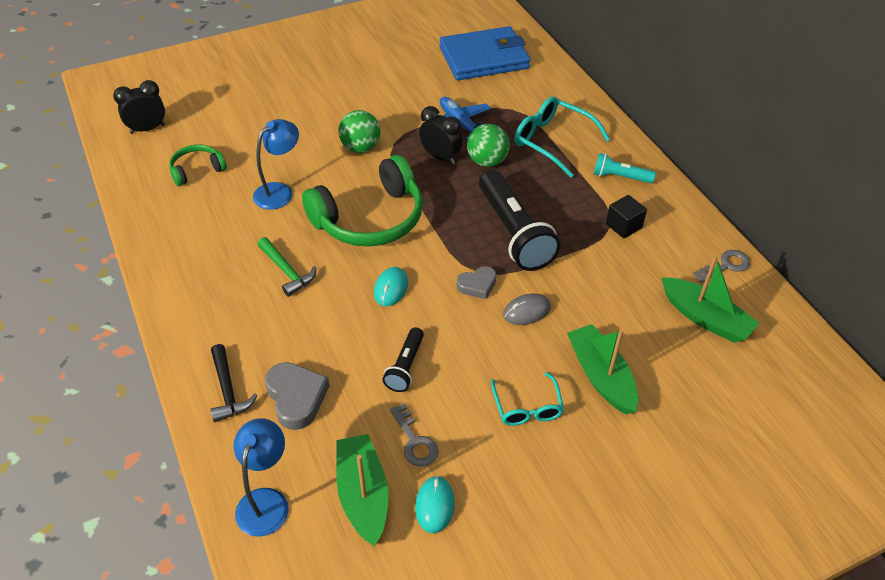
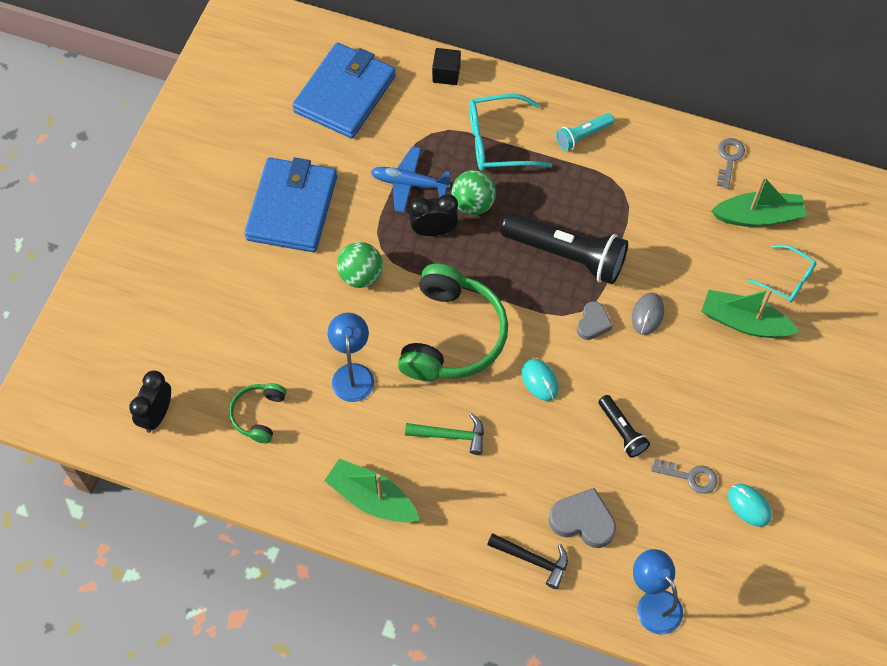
camera: 45 degrees left, 15 degrees up
(363, 494) = (702, 541): green boat -> green boat (372, 498)
(370, 89) = (292, 208): none -> blue wallet
(527, 407) = (726, 387): turquoise glasses -> turquoise glasses (787, 279)
(623, 226) = (632, 181): black cube -> black cube (446, 74)

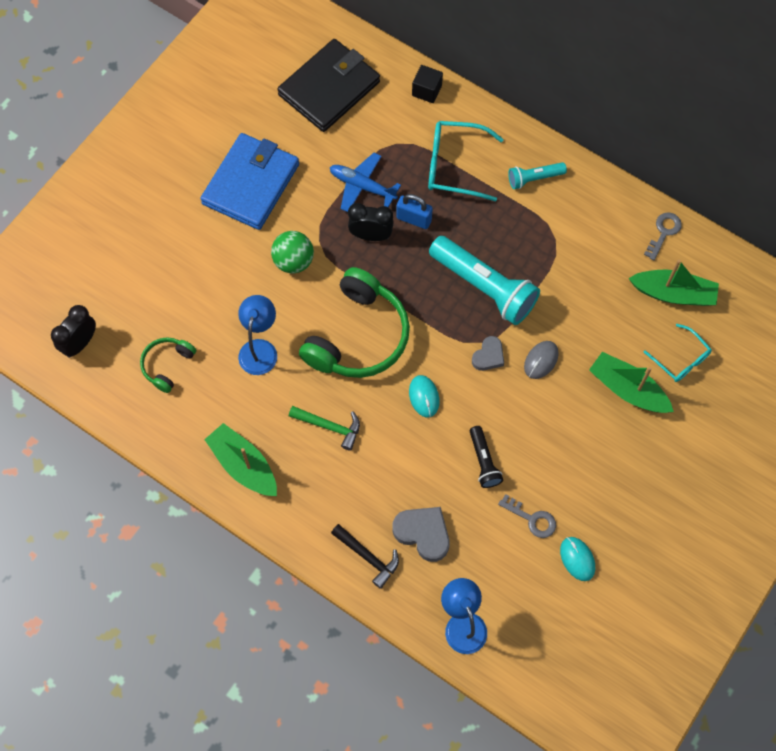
camera: 15 degrees right, 5 degrees up
(345, 94) = (329, 88): blue wallet -> black wallet
(473, 204) = (414, 219): green ball -> blue padlock
(566, 255) = (484, 287): black flashlight -> turquoise flashlight

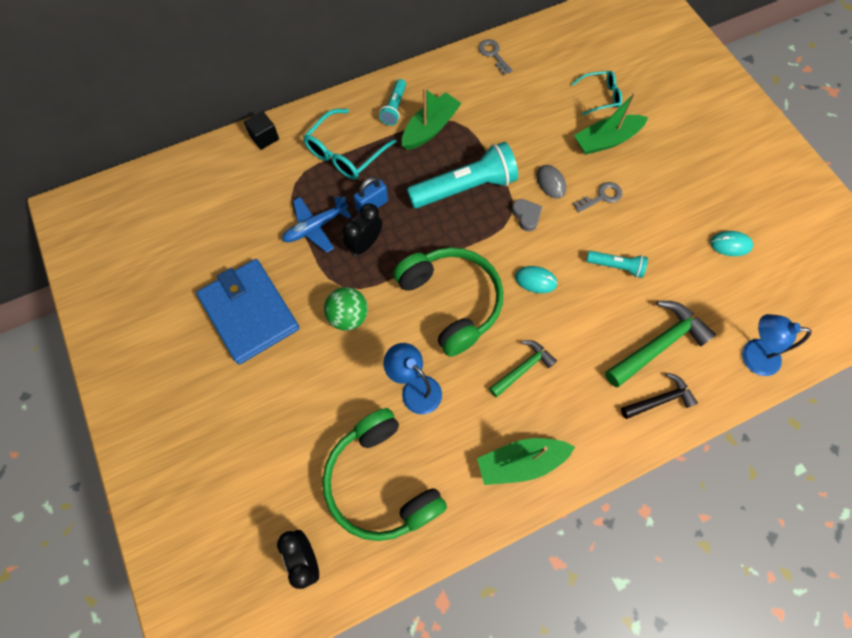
camera: 60 degrees left, 0 degrees up
(167, 365) = (381, 482): green headphones -> green headphones, size x2.00
(329, 88) = (206, 204): black wallet -> none
(423, 533) = (658, 344): grey heart -> green hammer
(483, 461) = (616, 266): black flashlight -> turquoise flashlight
(532, 519) = (682, 258): grey key -> grey key (601, 197)
(673, 293) = (545, 74): green boat -> green boat (430, 128)

